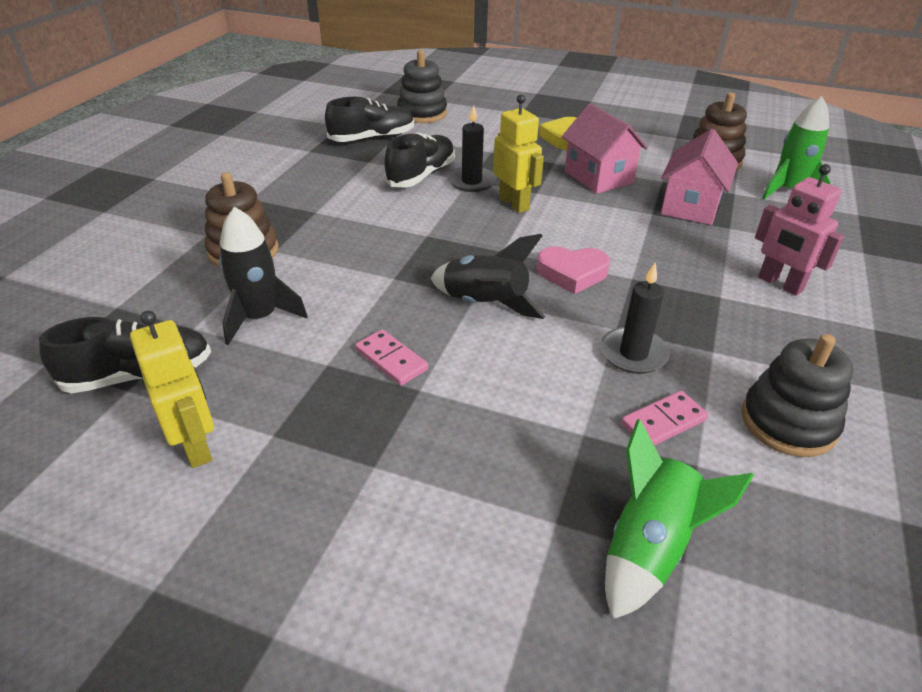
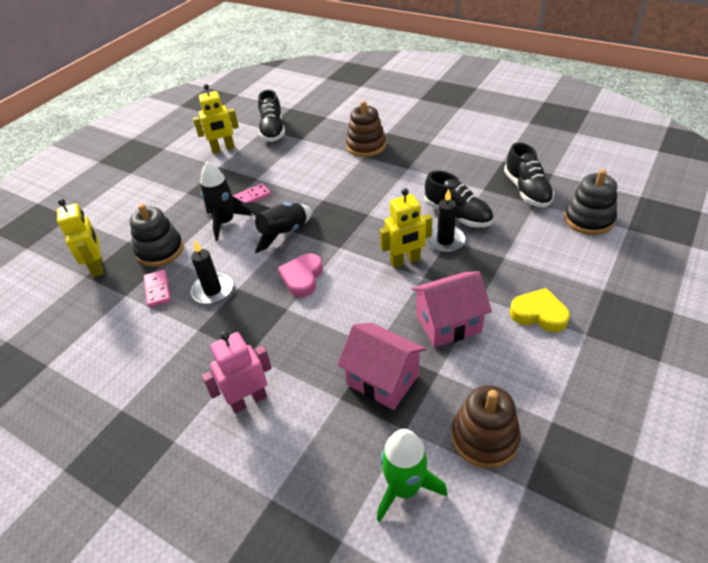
camera: 105 degrees right, 5 degrees up
(259, 318) = (301, 156): black rocket -> black rocket (225, 222)
(649, 548) = (98, 267): green rocket -> yellow robot
(788, 422) = (127, 344): black stacking toy -> black stacking toy (160, 250)

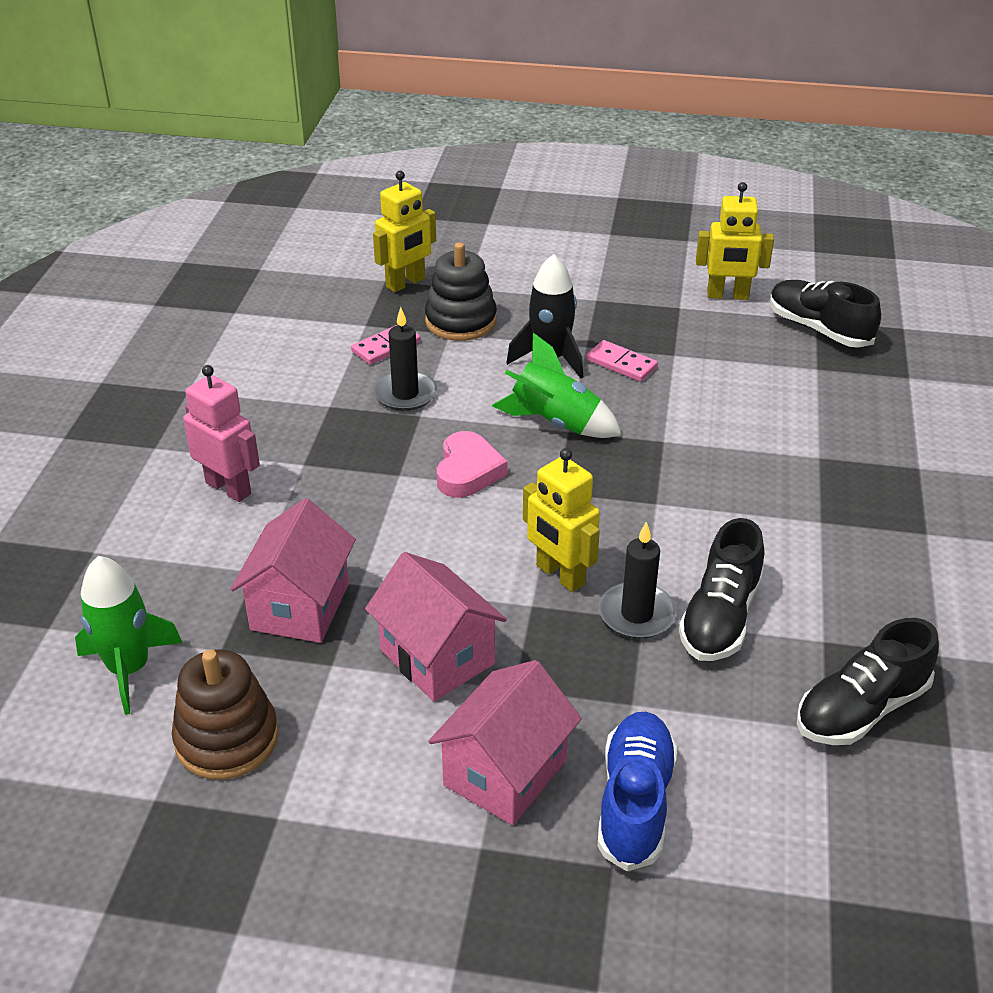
camera: 65 degrees right, 5 degrees down
(223, 149) = (727, 295): yellow robot -> yellow robot turned 45 degrees counterclockwise
(272, 130) = (818, 329): black shoe -> black shoe turned 75 degrees clockwise
(283, 233) = (555, 423): black rocket -> green rocket
(302, 278) = (468, 471): pink heart -> pink heart turned 105 degrees clockwise
(366, 146) = (852, 451): brown stacking toy -> none
(539, 314) = (505, 772): yellow heart -> pink house
(567, 272) = (635, 802): none -> blue shoe
(588, 219) = (821, 824): black stacking toy -> none

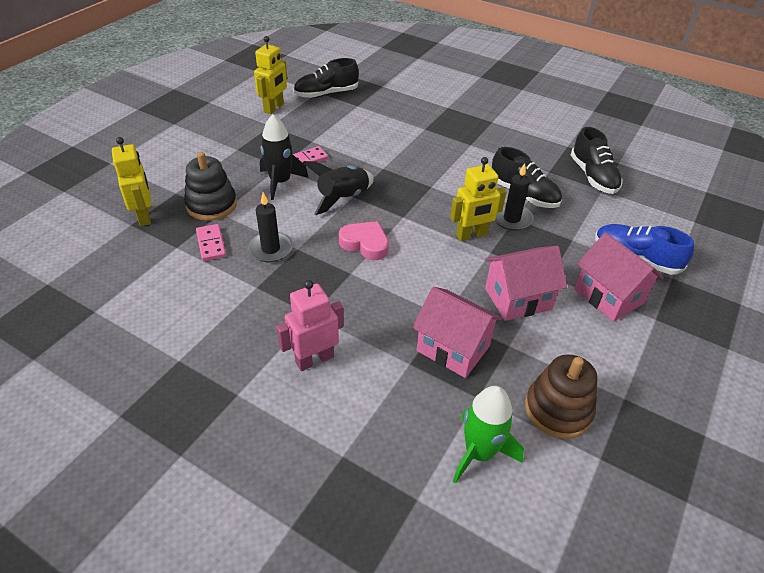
camera: 70 degrees left, 5 degrees up
(555, 423) = (343, 198): green rocket -> black rocket

